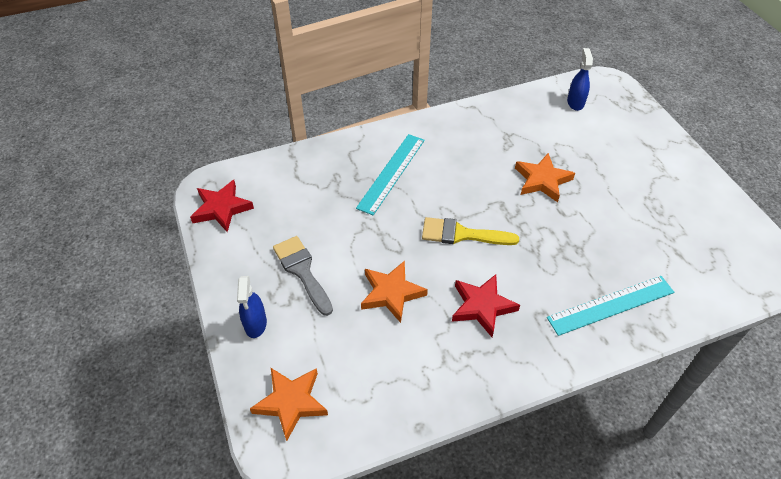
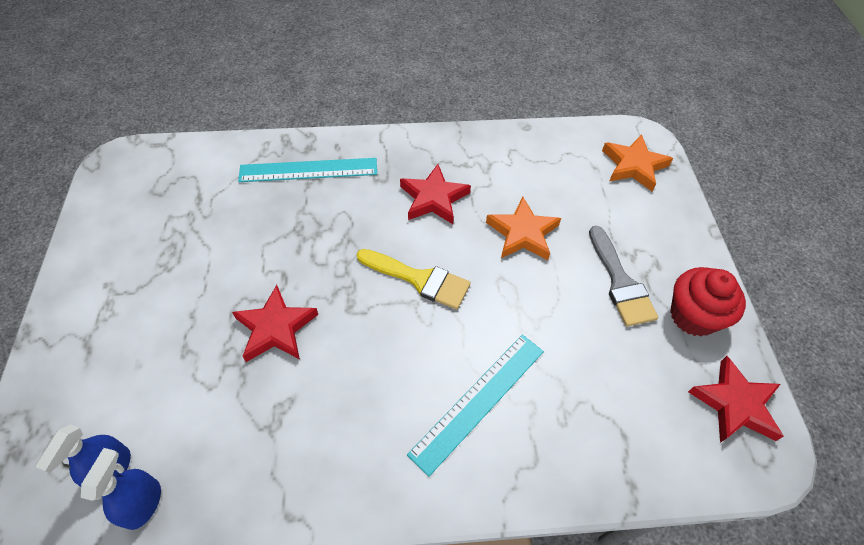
camera: 165 degrees left, 5 degrees up
(243, 259) = (693, 316): none -> red cupcake
(255, 324) = (671, 238): blue spray bottle -> blue spray bottle (143, 503)
(542, 180) = (276, 328): orange star -> red star

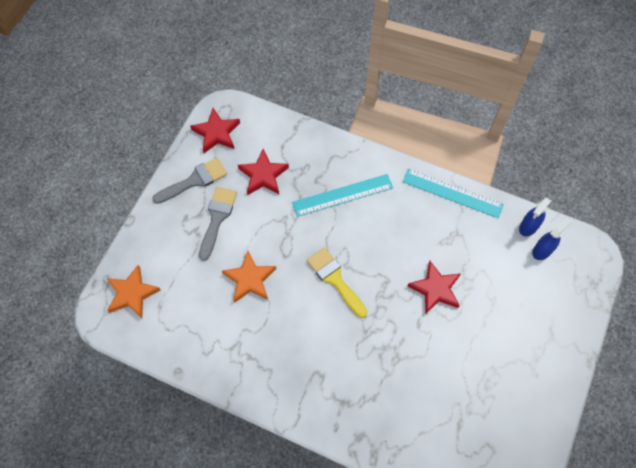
camera: 150 degrees left, 10 degrees up
(308, 170) = (368, 412): turquoise ruler -> turquoise ruler (452, 193)
(433, 198) = (290, 337): red star -> red star (263, 175)
(693, 316) = (194, 180): red cupcake -> grey brush

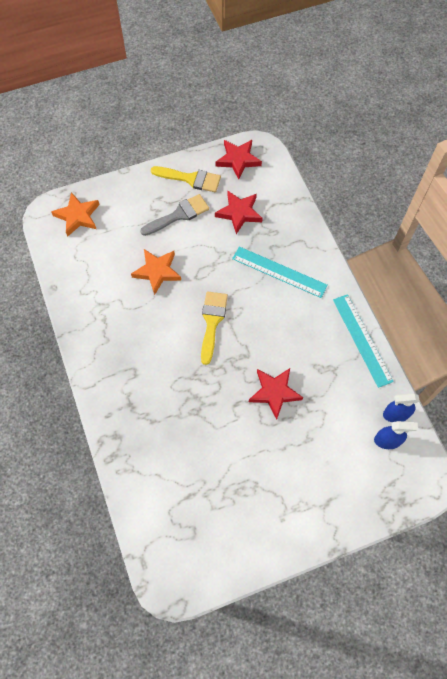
camera: 45 degrees right, 0 degrees up
(194, 180) = (190, 179): grey brush -> yellow brush

